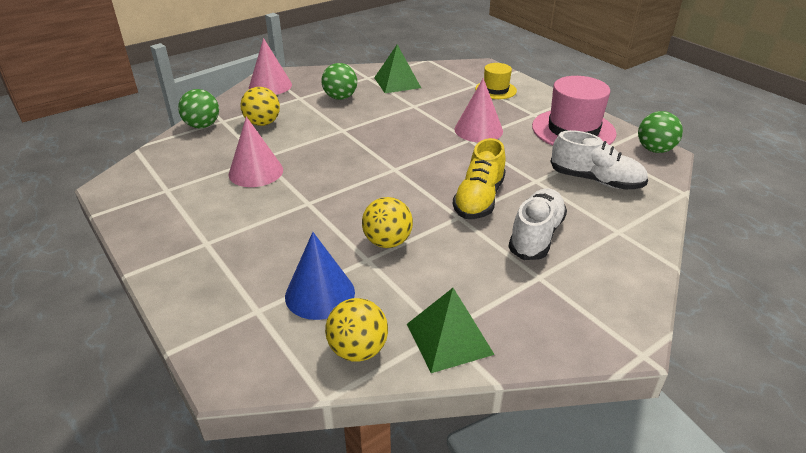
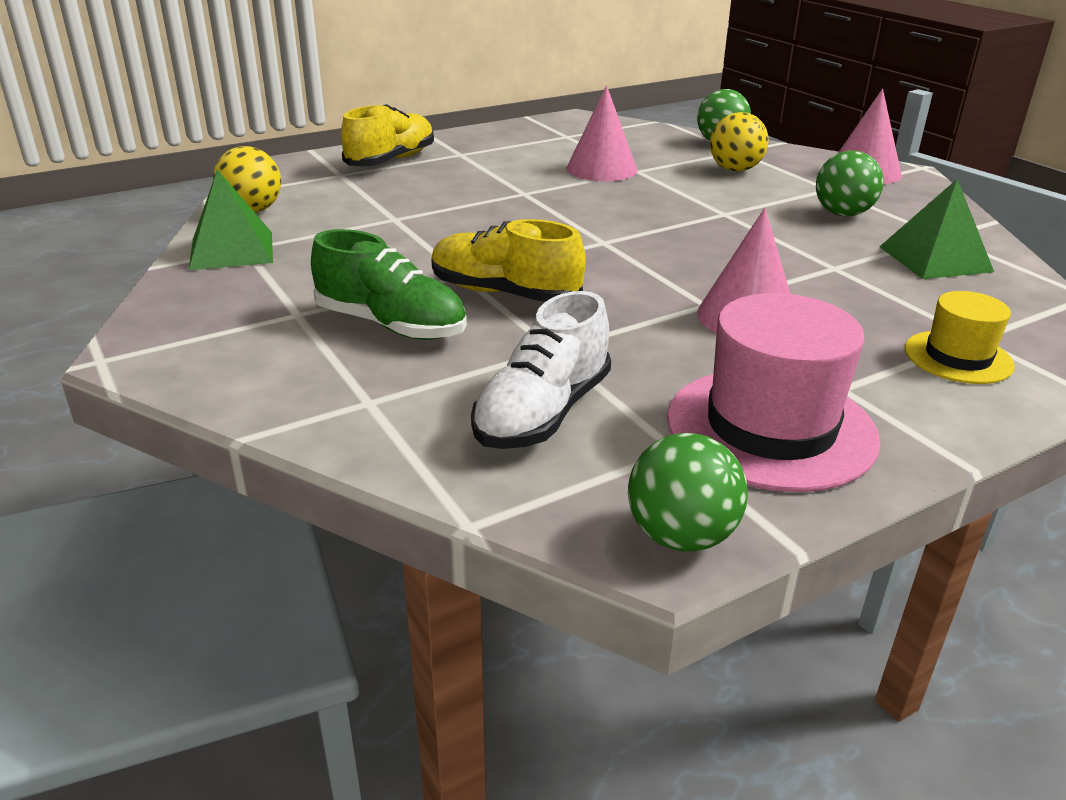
camera: 95 degrees right, 5 degrees down
(220, 283) = (391, 161): none -> yellow shoe
(320, 294) = (347, 197): blue cone -> none
(387, 242) = (423, 230): yellow ball -> none
(536, 236) = (391, 325): white shoe -> green shoe

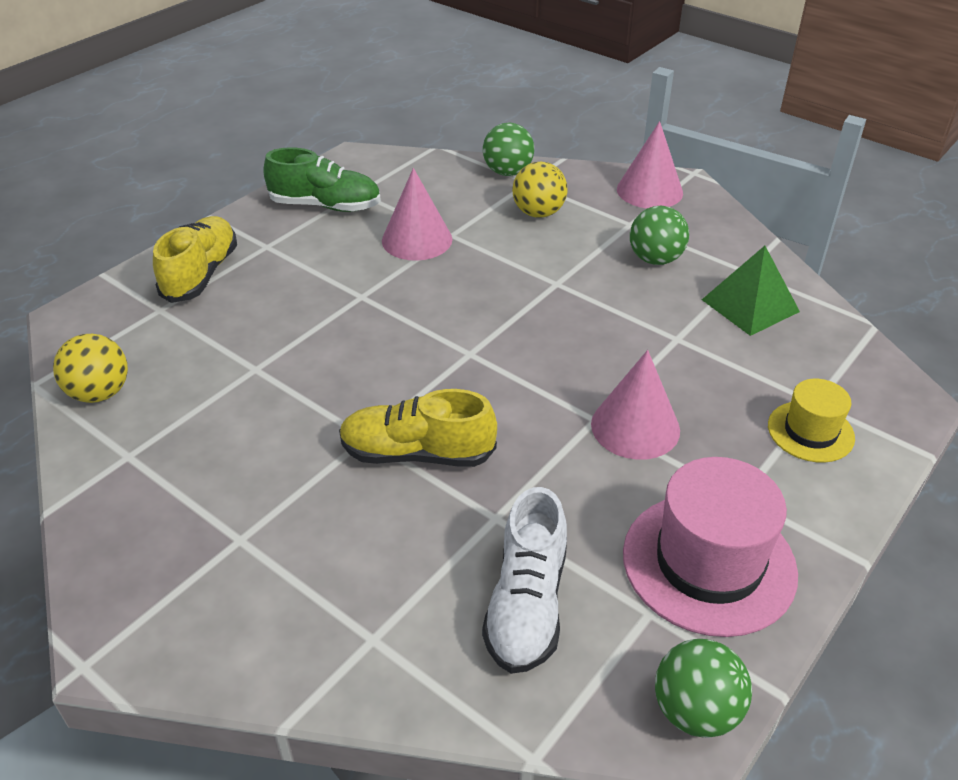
camera: 20 degrees left, 10 degrees up
(231, 250) = (116, 463): green pyramid -> none
(391, 325) = (337, 529): green shoe -> green shoe (325, 206)

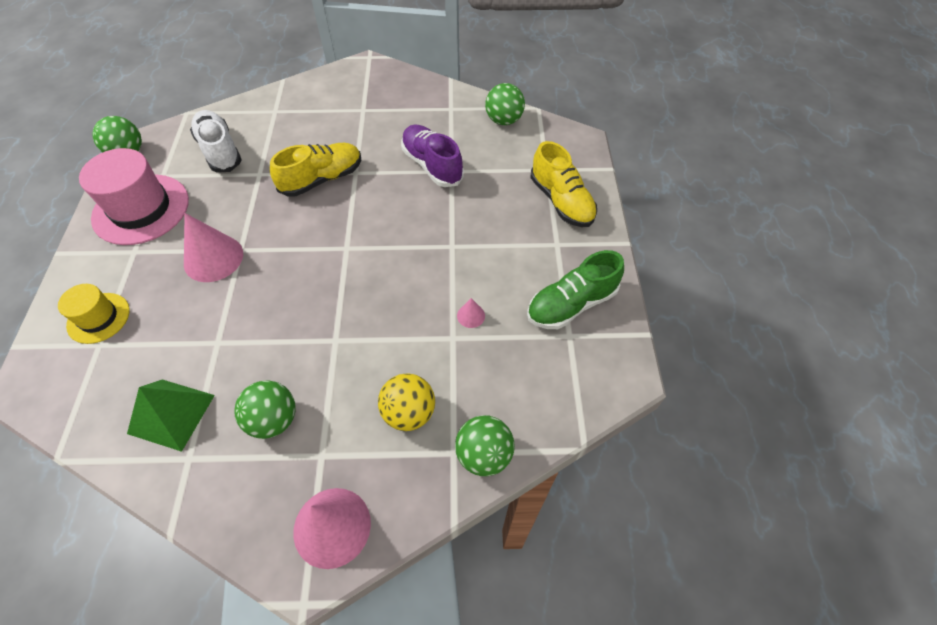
camera: 140 degrees right, 15 degrees up
(100, 393) = (504, 120): yellow ball -> green ball
(266, 388) = (432, 165): none -> purple shoe
(417, 239) = (471, 315): pink cone -> pink cone, size x0.45

